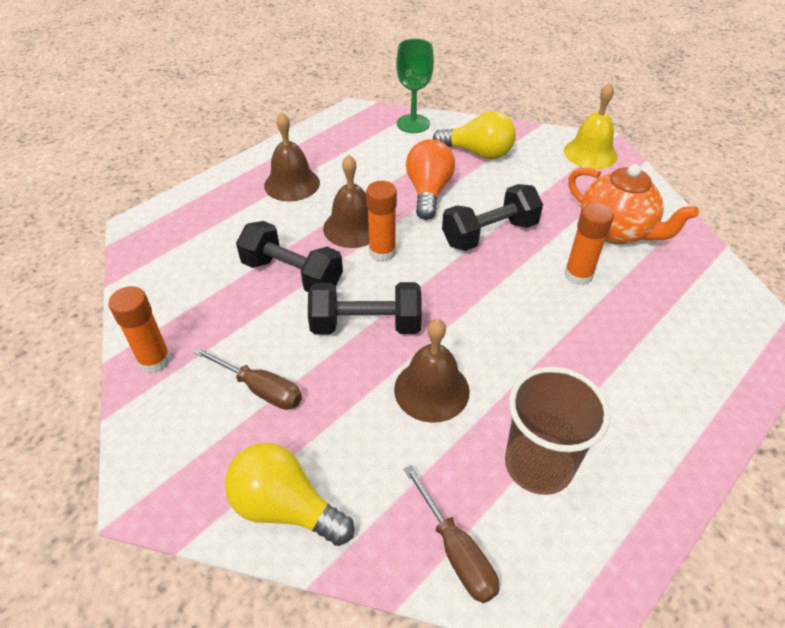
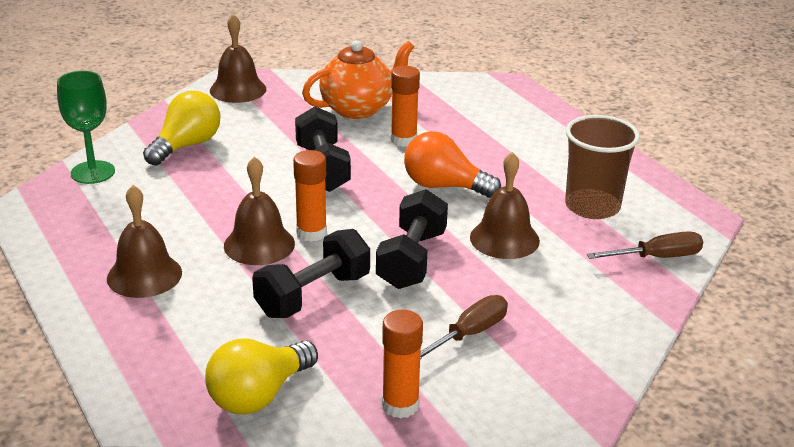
camera: 75 degrees left, 15 degrees down
(285, 507) = (604, 334): yellow light bulb -> yellow light bulb (259, 395)
(428, 192) = (231, 188): orange light bulb -> orange light bulb (444, 186)
(590, 153) = (238, 89): yellow bell -> brown bell

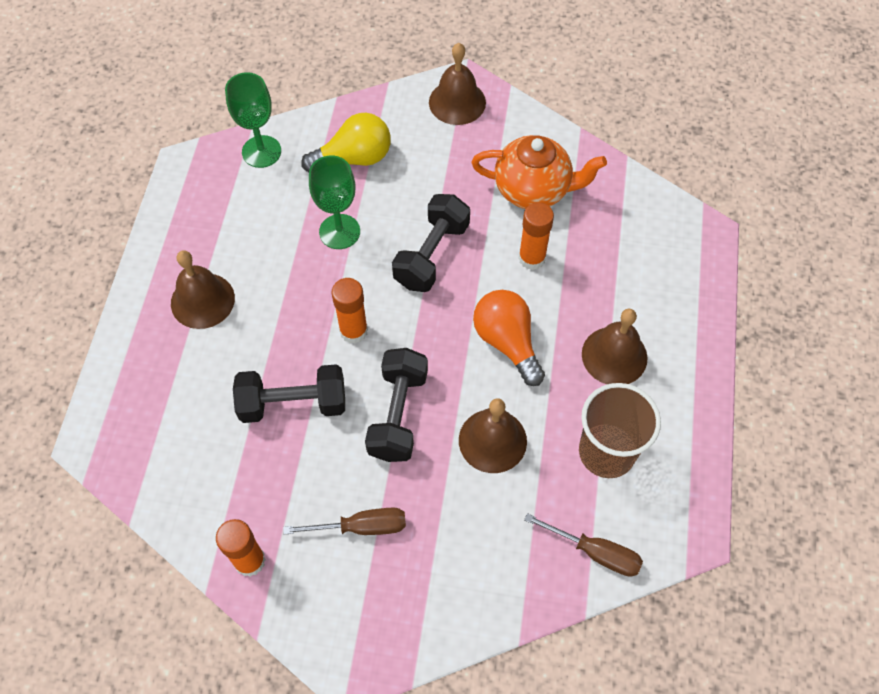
camera: 40 degrees right, 30 degrees up
(226, 187) = (339, 232): none -> green goblet
(259, 244) = (305, 319): brown bell -> brown bell (614, 356)
(259, 395) = (173, 480): yellow light bulb -> none
(411, 260) = (398, 414): black dumbbell -> black dumbbell turned 45 degrees counterclockwise

